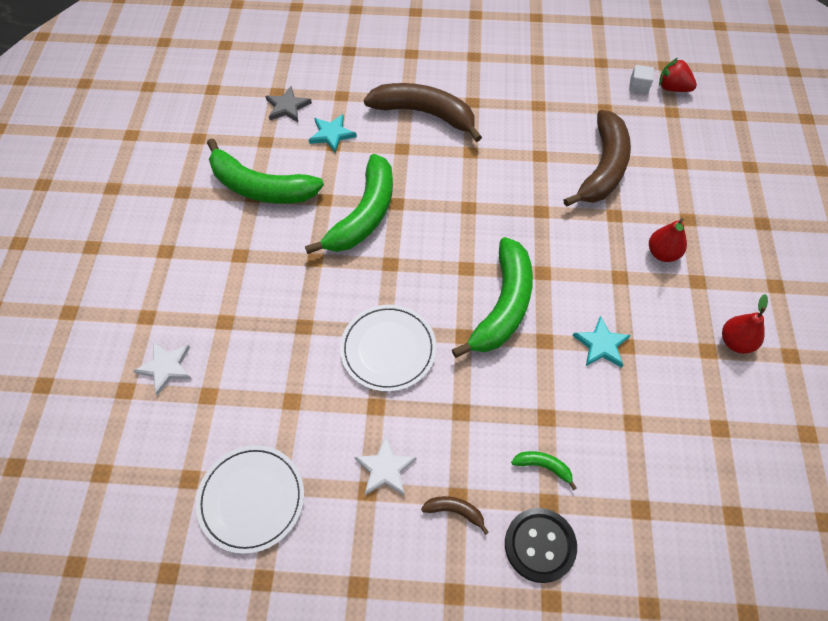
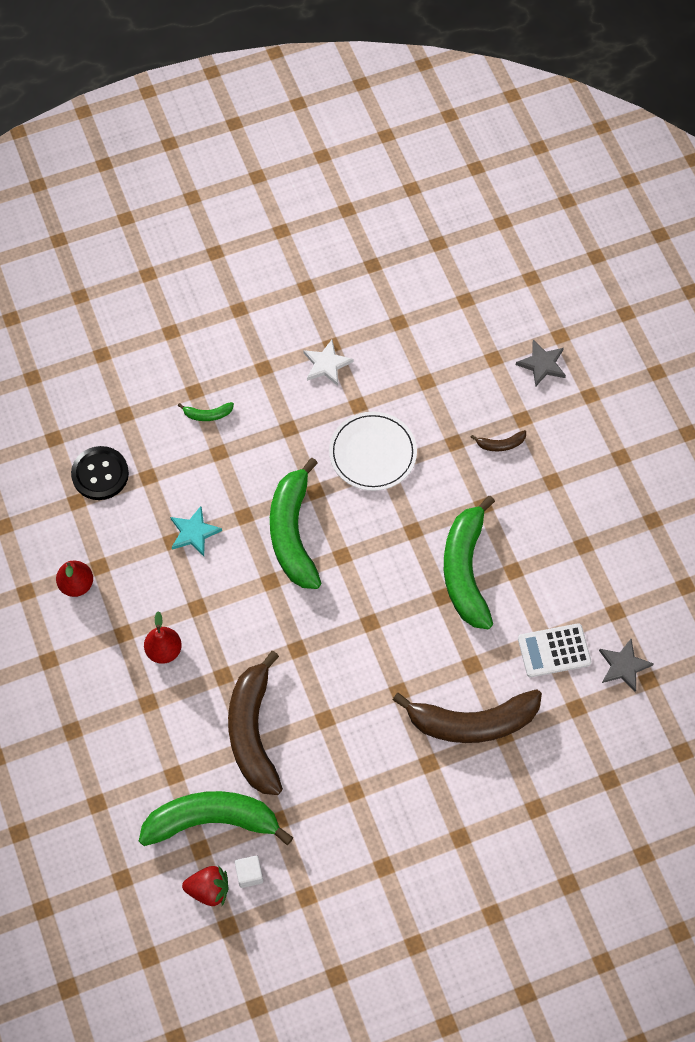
camera: 155 degrees right, 5 degrees up
(166, 367) = (542, 364): white star -> grey star
(251, 499) = (412, 306): white plate -> none
(261, 187) = (582, 557): green banana -> green banana (211, 820)
(332, 134) = (554, 651): turquoise star -> white calculator
(455, 511) = (261, 358): brown banana -> brown banana (501, 444)
(540, 545) = (191, 361): black button -> black button (100, 474)

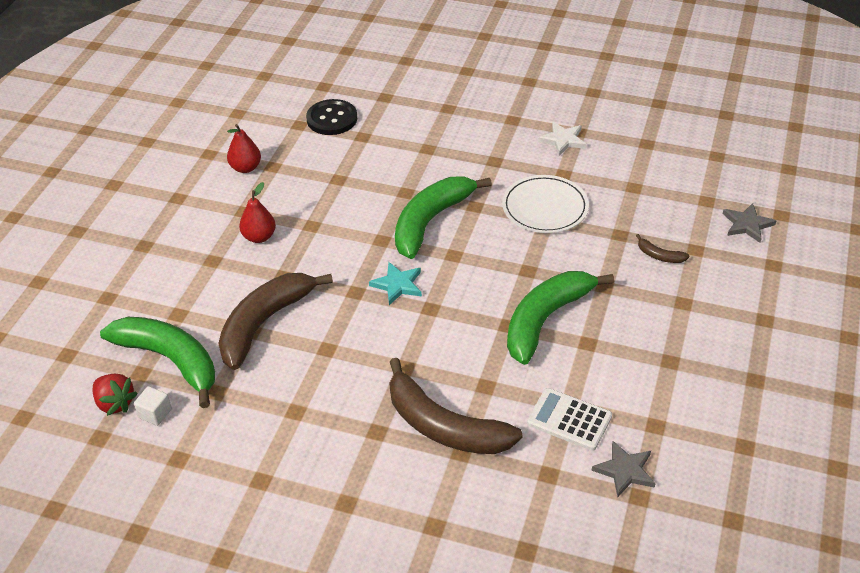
camera: 40 degrees right, 20 degrees down
(194, 532) = (359, 183): turquoise star -> turquoise star (398, 285)
(208, 414) = (443, 125): green banana -> none

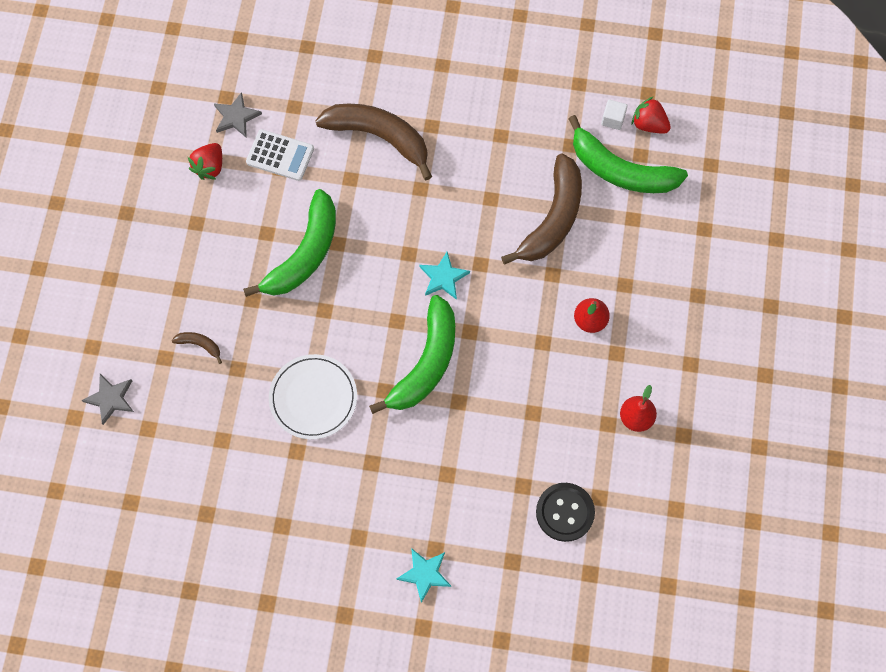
camera: 170 degrees right, 25 degrees up
(459, 96) = (425, 574): none -> turquoise star
(563, 140) = (299, 508): white star -> none
(657, 417) = (209, 167): none -> red strawberry

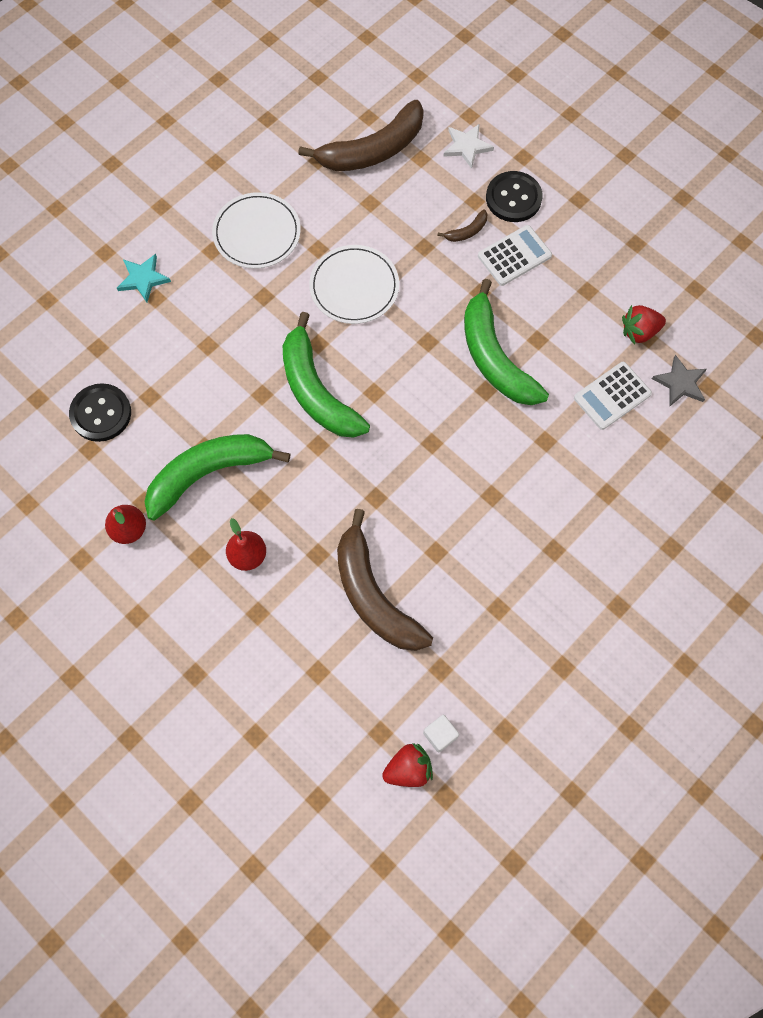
camera: 125 degrees right, 0 degrees up
(110, 399) = (467, 146): grey star -> white star
(141, 329) = (513, 198): none -> black button
(199, 295) = (514, 256): none -> white calculator
(209, 167) = (639, 331): red strawberry -> red strawberry turned 75 degrees counterclockwise
(315, 512) = (257, 233): none -> white plate
(379, 137) = (574, 494): brown banana -> brown banana (373, 150)
(443, 277) = (386, 457): turquoise star -> none
(621, 171) = (377, 699): green banana -> green banana (208, 473)

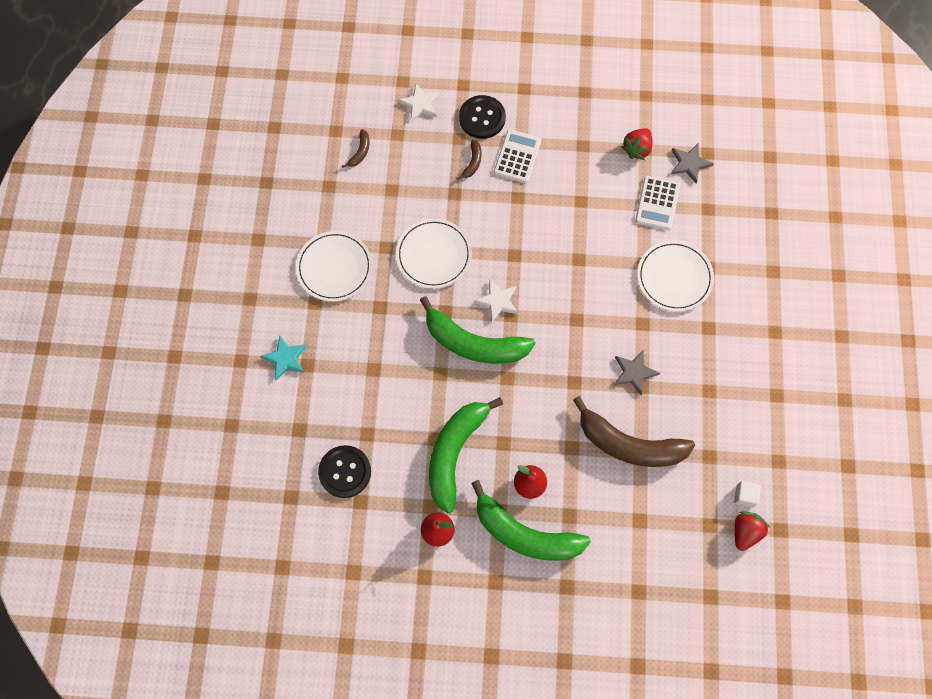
camera: 40 degrees left, 0 degrees up
(373, 150) = (360, 152): brown banana -> brown banana, size x0.41
(373, 371) = (497, 301): none -> white star
(441, 533) = (634, 372): none -> grey star
(494, 358) = (565, 234): green banana -> green banana (525, 534)
(564, 477) = (674, 277): none -> white plate

